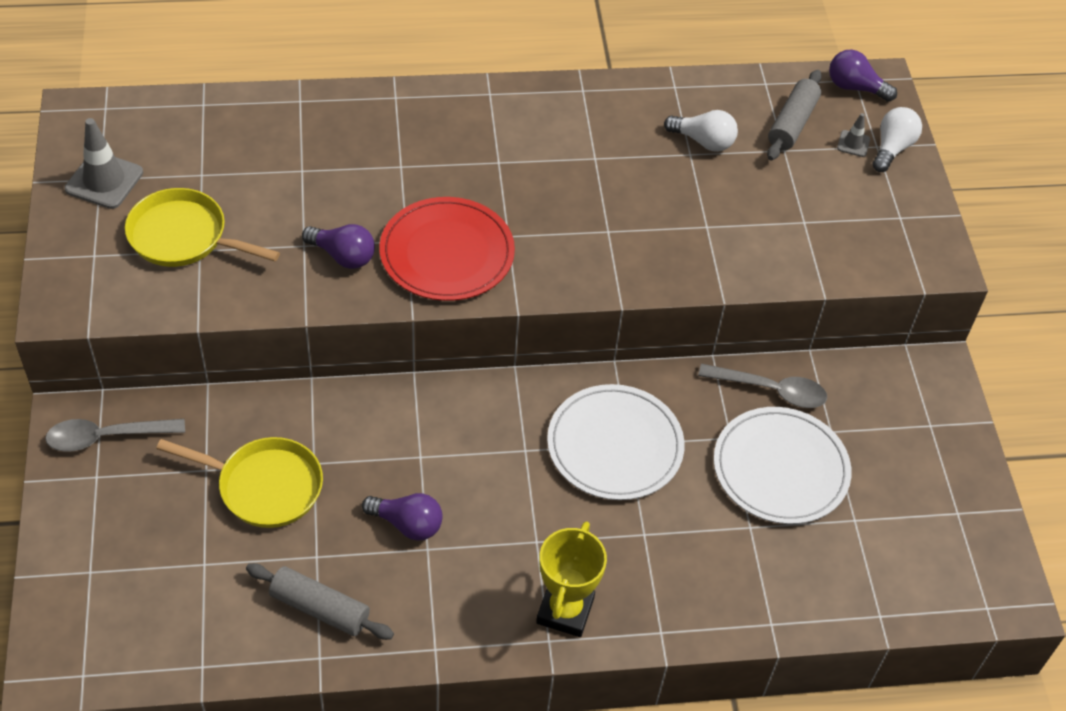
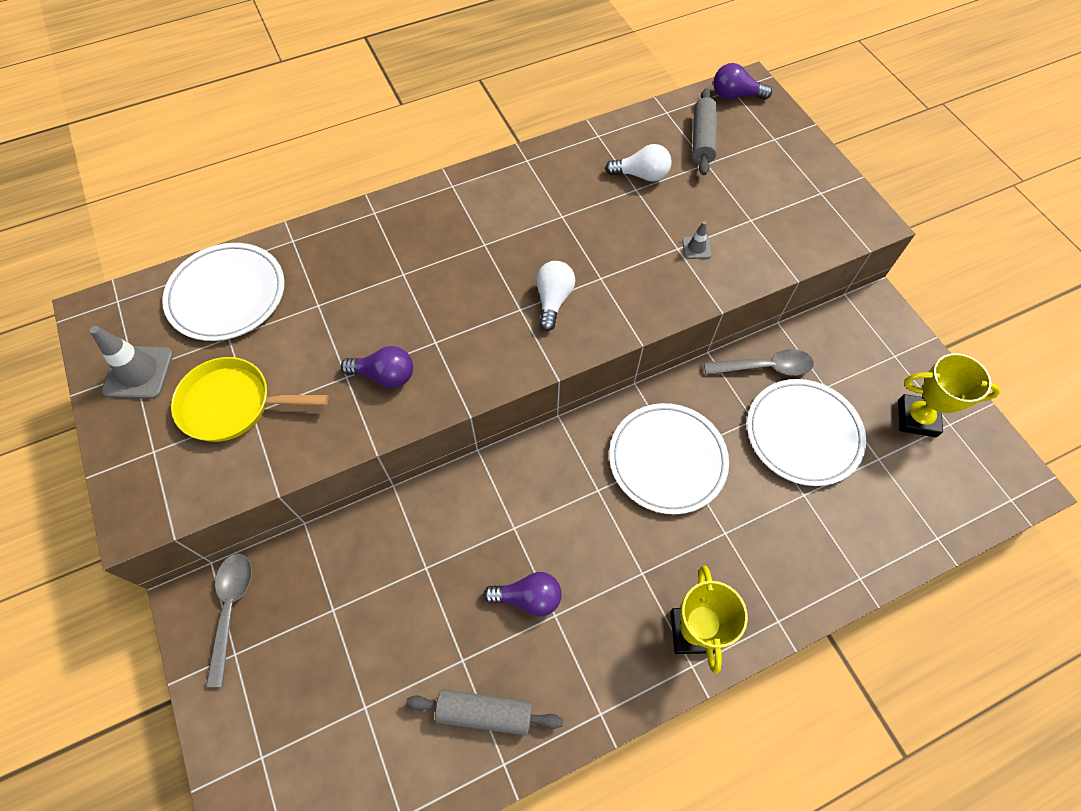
camera: 15 degrees left, 10 degrees up
(107, 437) = (231, 610): grey spoon -> grey spoon turned 120 degrees clockwise
(215, 133) = (227, 294): none -> white plate
(264, 486) = (390, 607): yellow pan -> none
(447, 253) = (474, 342): red plate -> none
(853, 144) = (756, 142): grey traffic cone -> grey traffic cone (696, 248)
(892, 148) = (786, 137): white light bulb -> white light bulb (553, 300)
(921, 495) = (917, 418): none -> yellow trophy

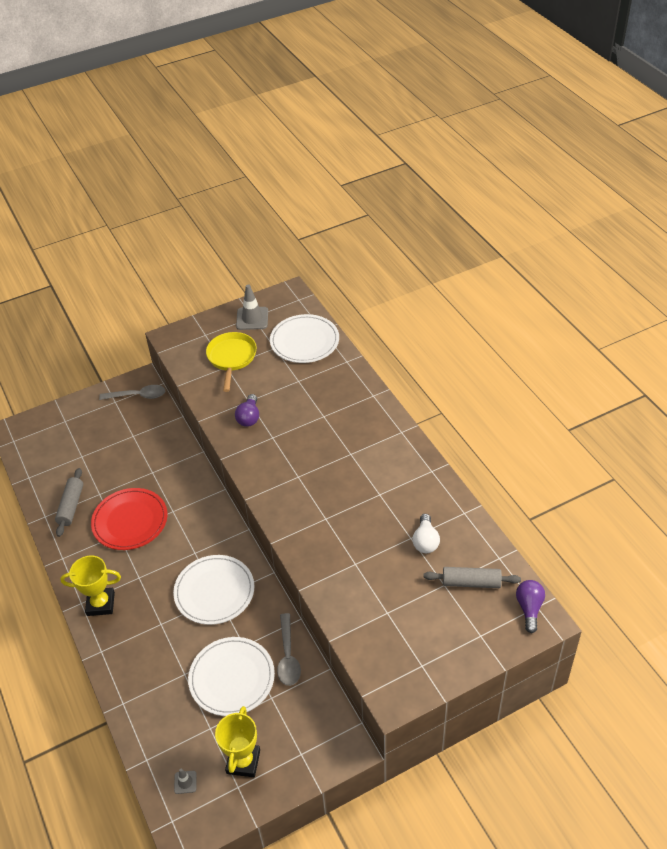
camera: 90 degrees right, 15 degrees down
(528, 598) = (130, 521): purple light bulb -> red plate
(553, 300) = (305, 493): white light bulb -> none
(696, 248) = (356, 575): grey traffic cone -> grey traffic cone (185, 782)

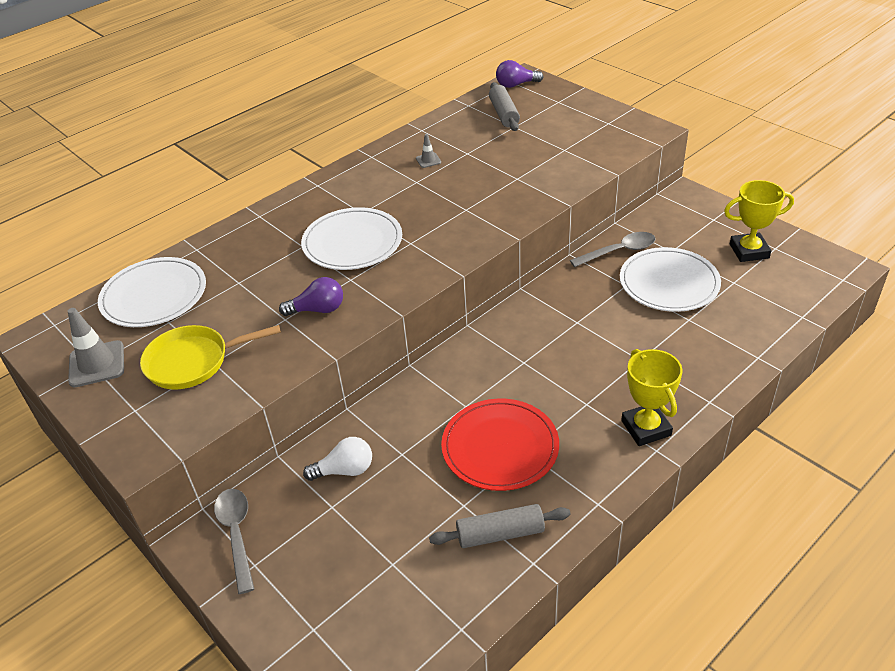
camera: 105 degrees left, 5 degrees down
(185, 782) = (800, 282): grey traffic cone -> grey traffic cone (428, 160)
(214, 591) = (570, 327): white plate -> white plate (352, 242)
(425, 541) = (467, 144): white light bulb -> white light bulb (345, 470)

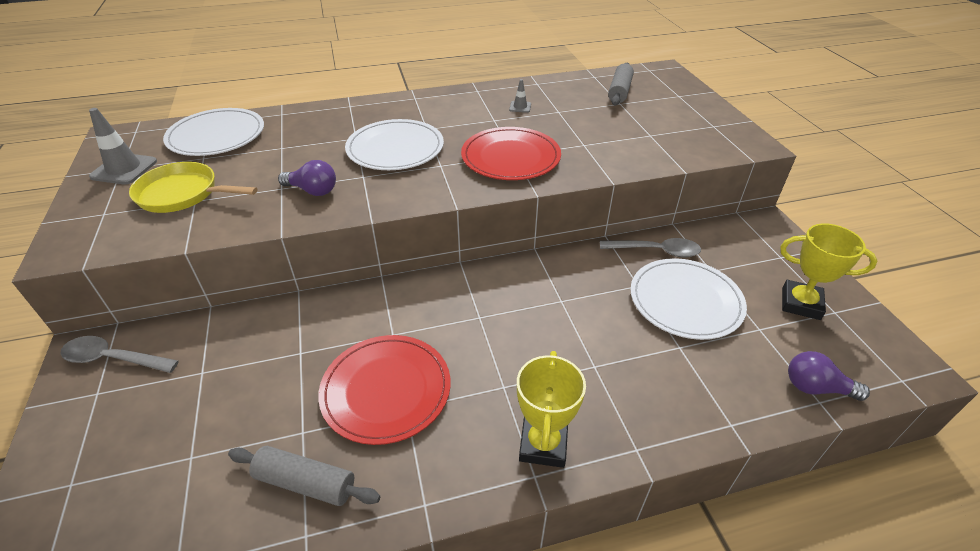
camera: 25 degrees right, 0 degrees up
(237, 535) = (114, 359): grey spoon -> grey spoon turned 90 degrees counterclockwise
(345, 470) = (243, 344): white light bulb -> none
(465, 213) = (510, 157): none -> red plate
(516, 85) = (651, 73): purple light bulb -> purple light bulb (816, 388)

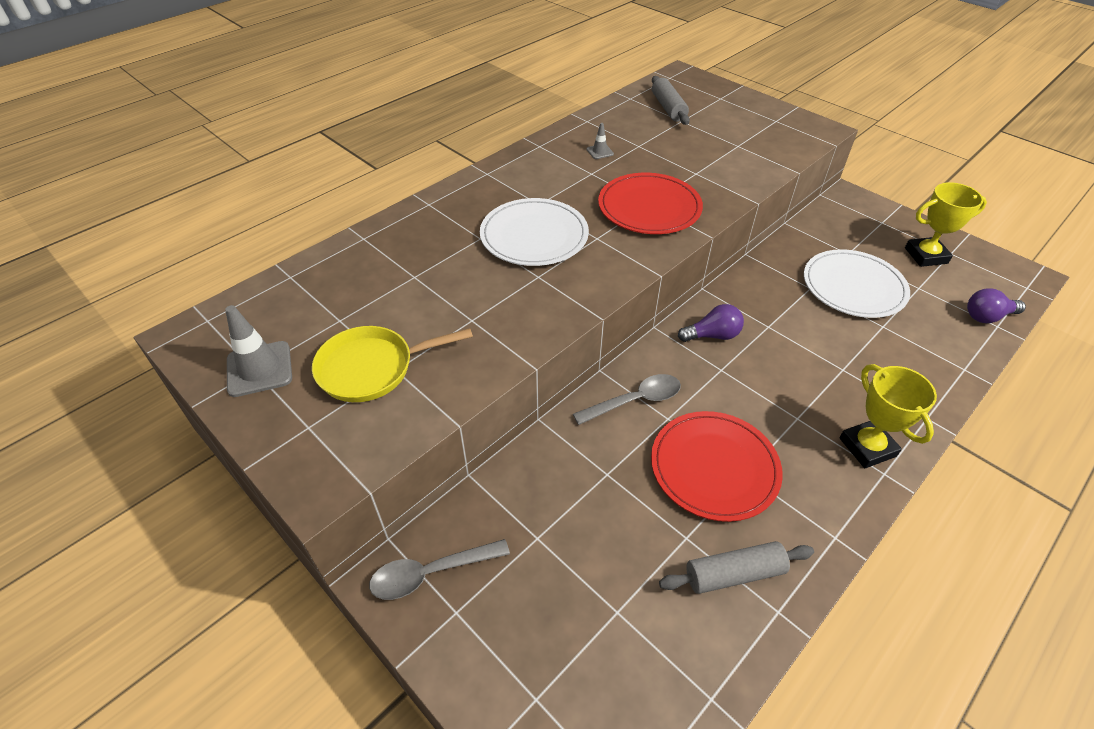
camera: 30 degrees left, 5 degrees up
(216, 136) = (320, 289): white plate -> none
(313, 191) = (507, 310): purple light bulb -> purple light bulb (712, 335)
(655, 251) = (795, 252): grey spoon -> grey spoon (634, 401)

